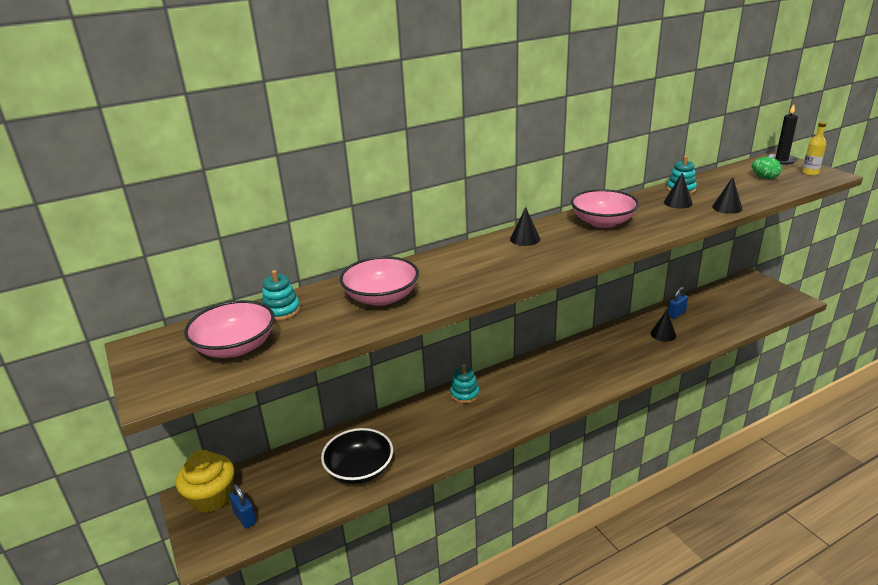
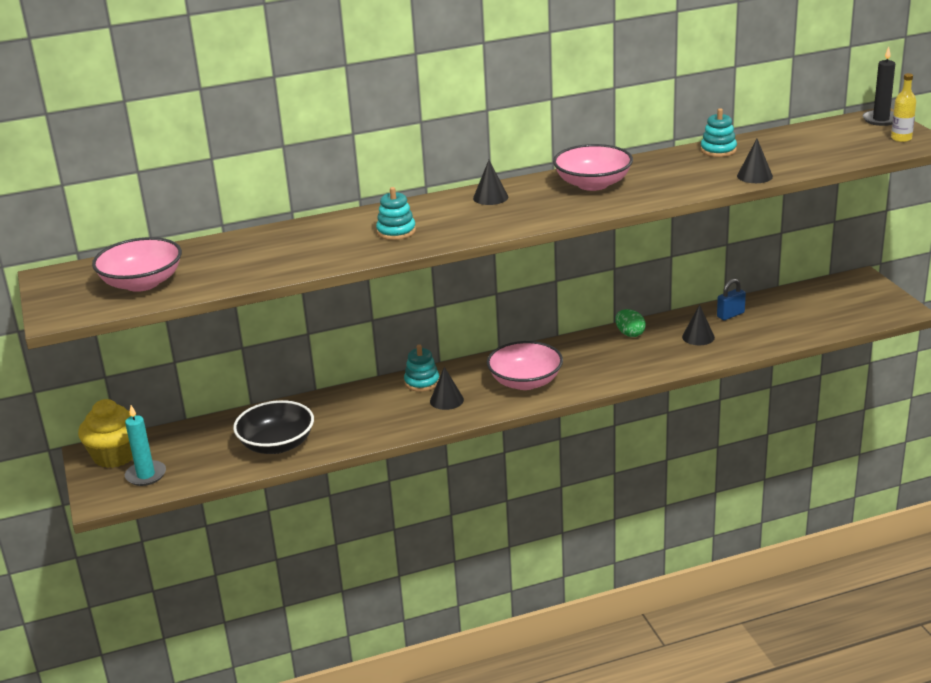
camera: 10 degrees right, 0 degrees up
(245, 517) = (146, 475): blue padlock -> turquoise candle
(281, 311) = (196, 253): turquoise stacking toy -> turquoise stacking toy (396, 231)
(381, 297) = (303, 248): pink bowl -> pink bowl (525, 382)
(678, 203) = (700, 166): black cone -> black cone (446, 400)
(764, 178) = (836, 141): green egg -> green egg (630, 334)

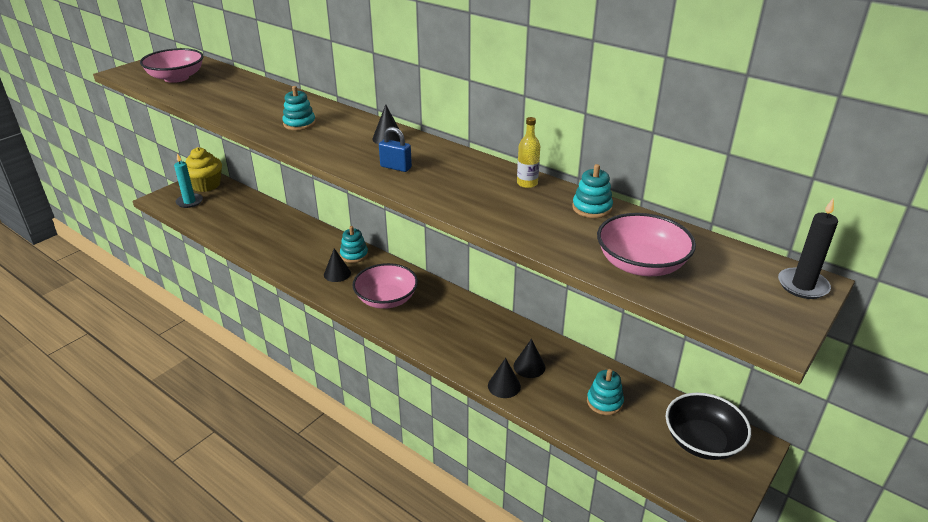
camera: 55 degrees right, 5 degrees up
(277, 444) = (244, 230): black bowl -> black bowl (702, 441)
(593, 184) = (452, 170): pink bowl -> pink bowl (641, 264)
(630, 334) = (501, 326): green egg -> none
(730, 315) = (586, 374): blue padlock -> blue padlock (396, 167)
(754, 176) = (549, 243): black cone -> black cone (504, 386)
(770, 318) = (604, 402): none -> turquoise stacking toy
(901, 138) = (765, 314): yellow bottle -> yellow bottle (527, 183)

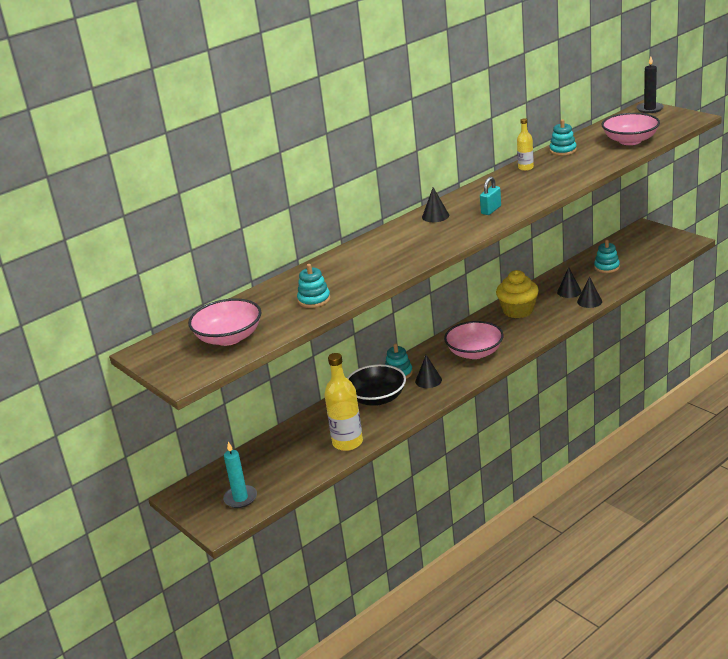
camera: 75 degrees left, 5 degrees down
(206, 185) = (201, 491): yellow cupcake -> yellow cupcake (518, 310)
(246, 240) = (347, 442): none -> yellow bottle
(299, 123) = (391, 255): turquoise stacking toy -> turquoise stacking toy (314, 300)
(396, 167) = (491, 210): blue padlock -> turquoise padlock
(702, 441) = (641, 240): black bowl -> black bowl (377, 398)

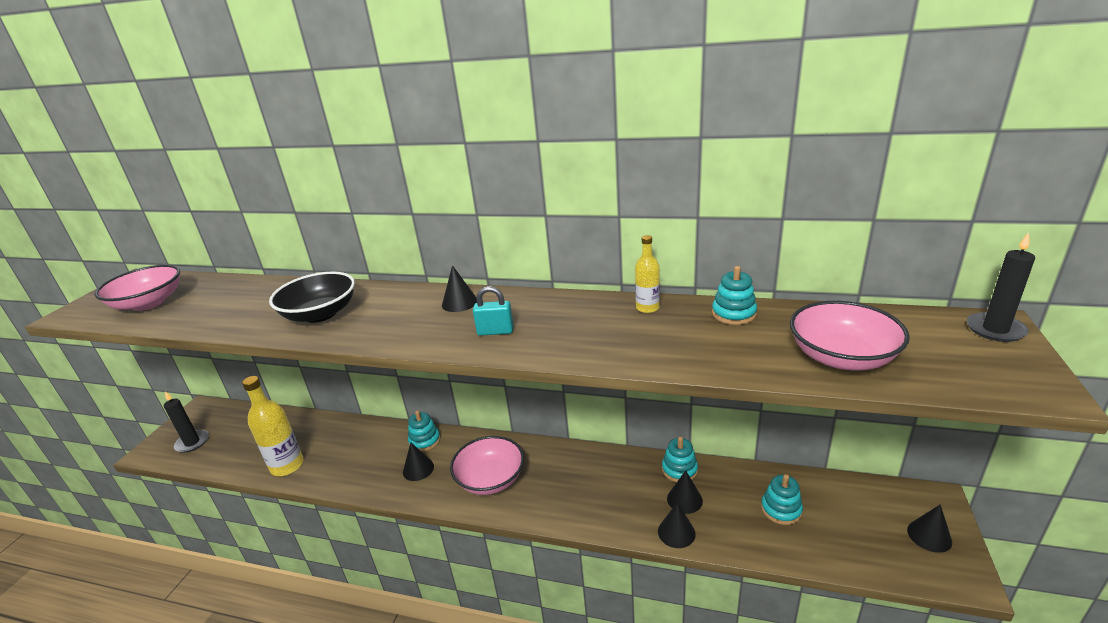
camera: 55 degrees right, 0 degrees up
(240, 498) = (192, 442): turquoise candle -> black candle
(314, 300) = (227, 313): turquoise stacking toy -> turquoise stacking toy (679, 470)
(377, 398) = (372, 448): black bowl -> black bowl (320, 314)
(518, 310) = (604, 473): yellow cupcake -> none
(661, 238) = (929, 535): none -> black cone

